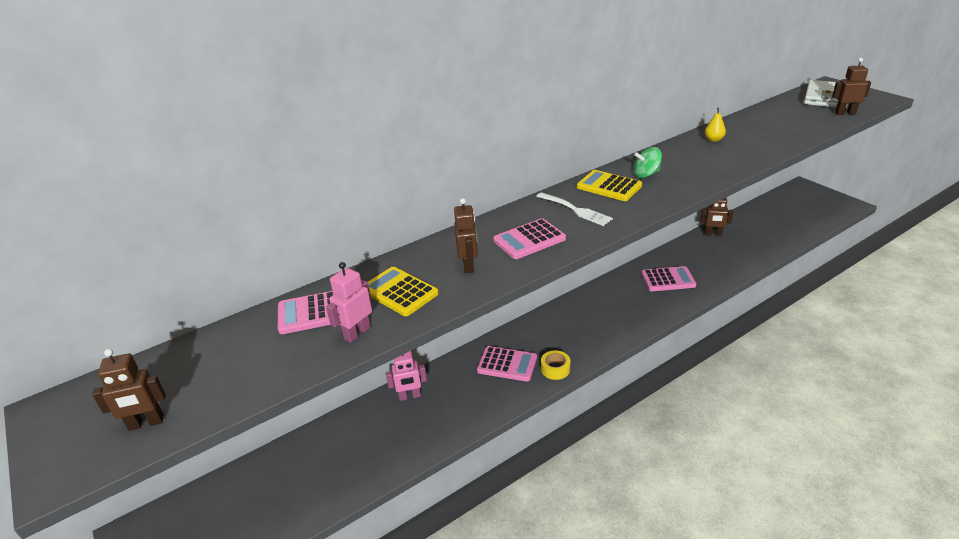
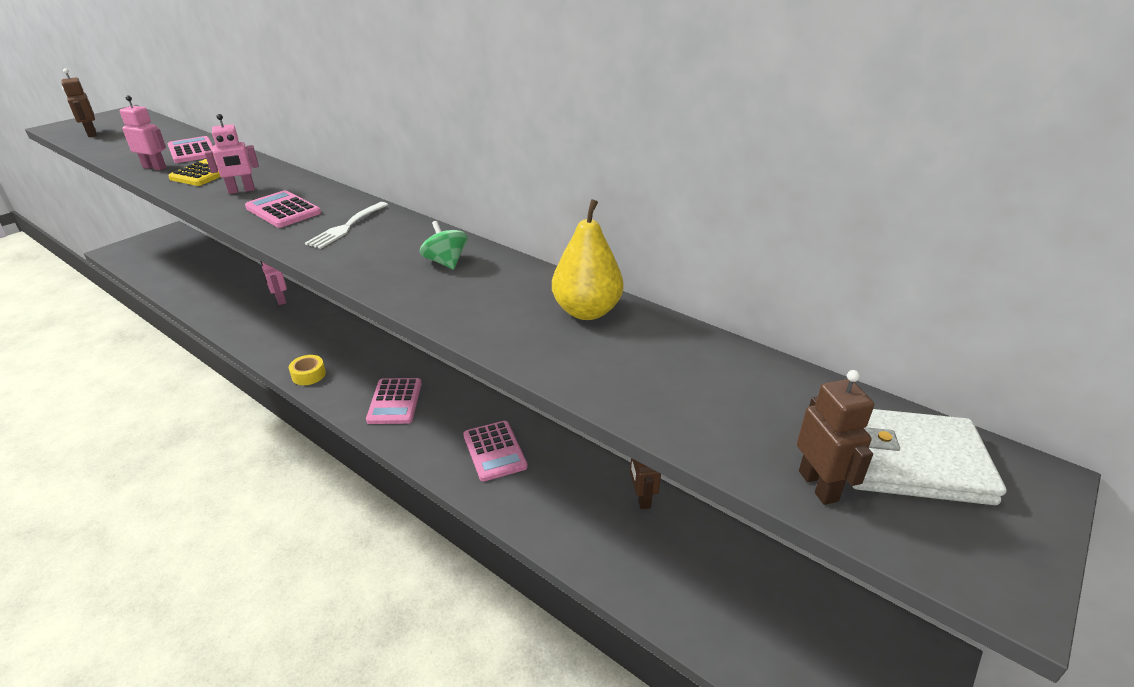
camera: 70 degrees right, 0 degrees up
(468, 265) = (241, 191): brown robot -> pink robot
(507, 364) = (319, 343): pink calculator -> pink calculator (395, 402)
(609, 186) = (408, 241): yellow calculator -> none
(713, 139) = (586, 311): yellow pear -> yellow pear, size x1.97

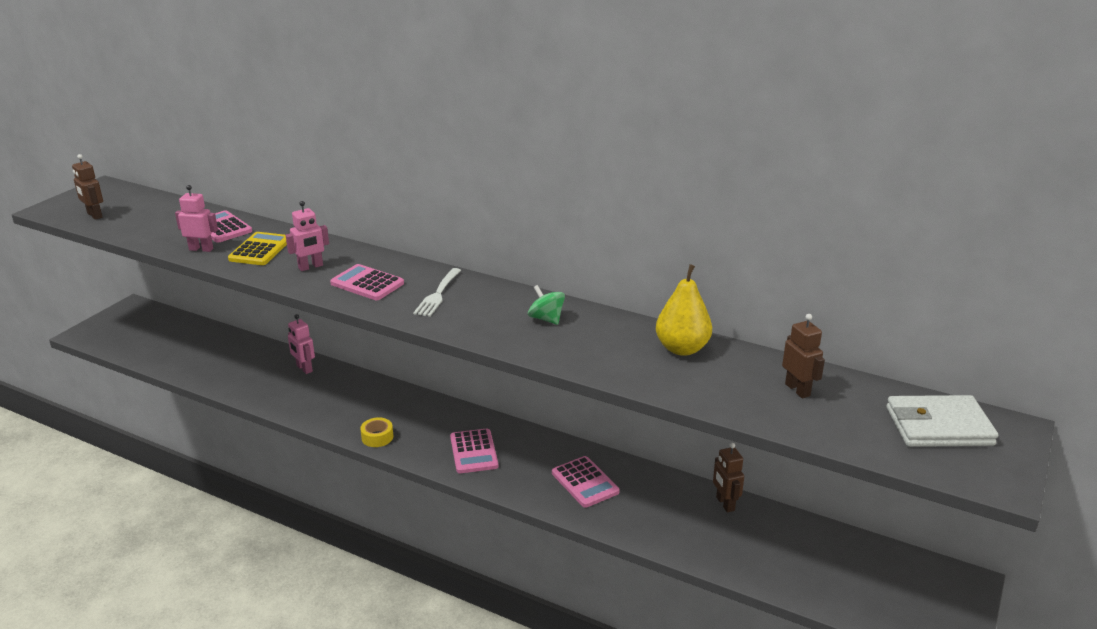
camera: 10 degrees left, 5 degrees down
(818, 486) = (885, 447): brown robot -> brown robot (797, 390)

